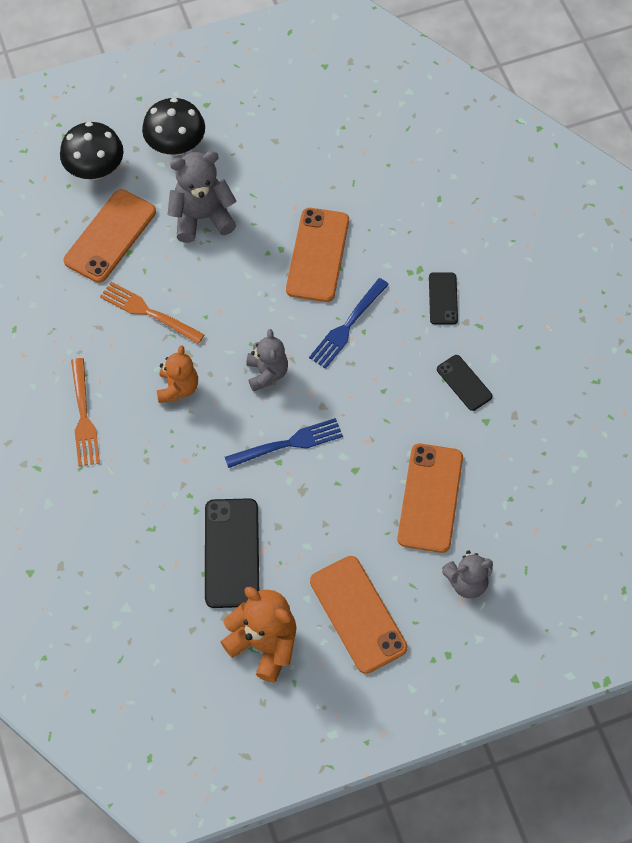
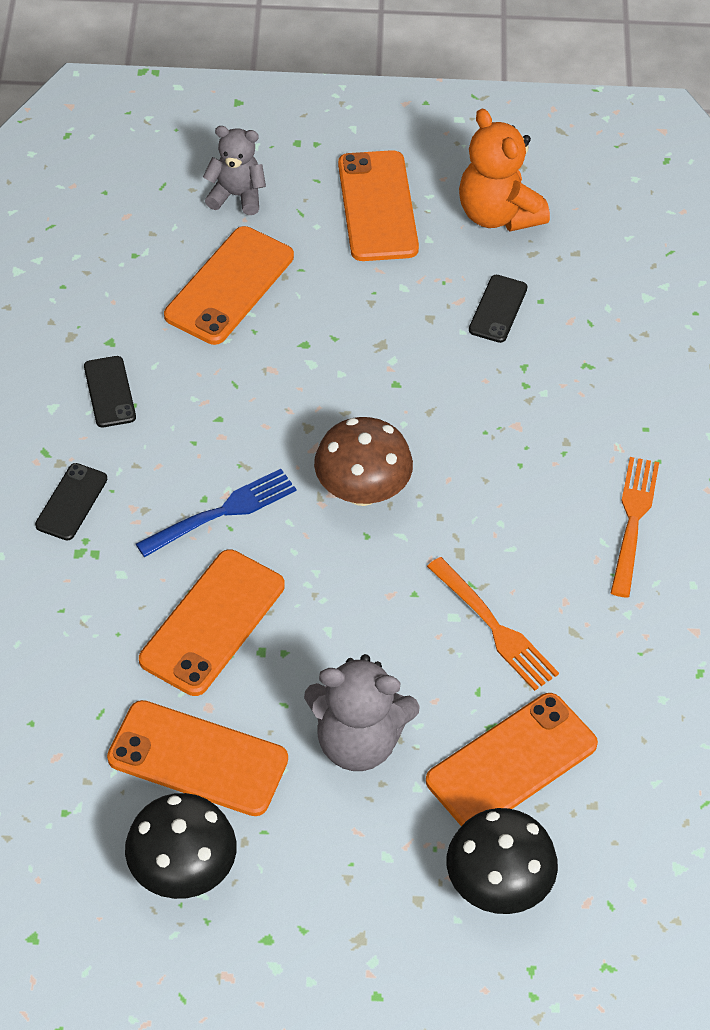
camera: 160 degrees left, 10 degrees down
(176, 146) = (349, 880): black mushroom -> black mushroom (182, 871)
(178, 388) = (491, 513): orange teddy bear -> none
(232, 553) = (498, 309): black phone -> black phone, size x0.56
(267, 373) = (362, 491): grey teddy bear -> brown mushroom
(287, 177) = (198, 759): none -> orange phone
(288, 444) = (374, 399): blue fork -> none

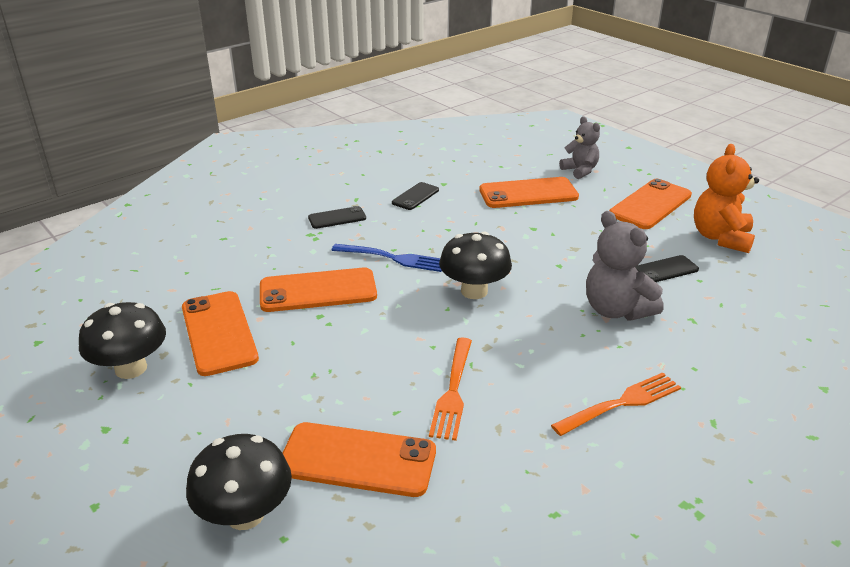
camera: 50 degrees right, 20 degrees down
(358, 742) = (297, 383): grey teddy bear -> grey teddy bear (616, 310)
(362, 491) = (474, 291): brown mushroom -> black mushroom

